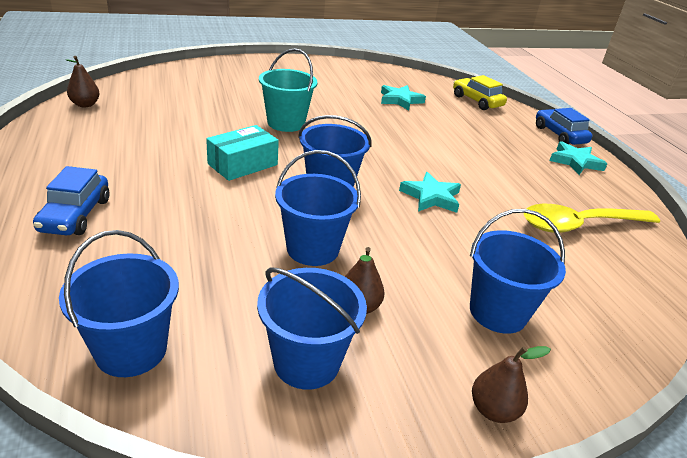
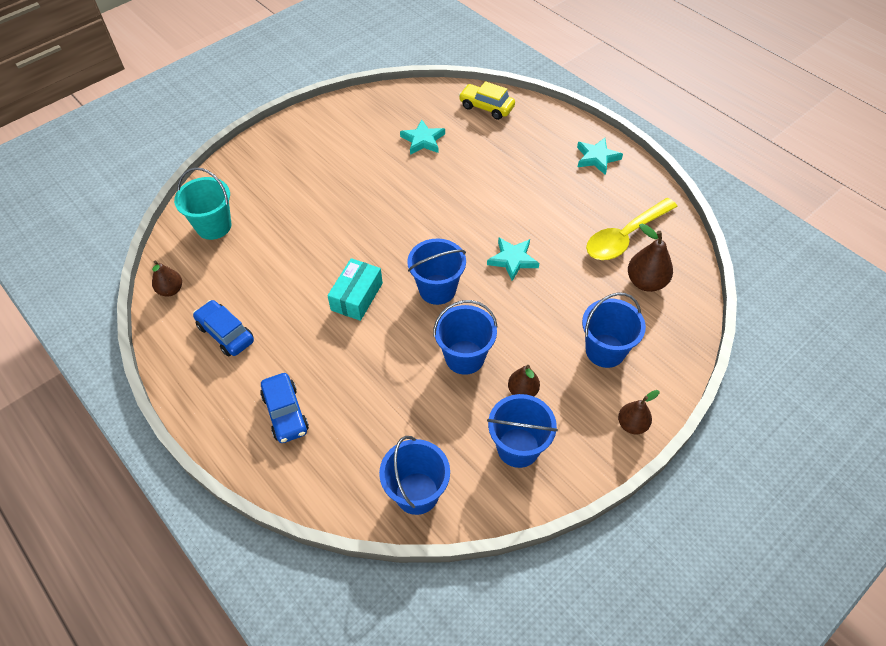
camera: 20 degrees left, 20 degrees up
(286, 123) = (352, 226): turquoise bucket -> turquoise bucket (214, 226)
(559, 135) = (572, 125): blue car -> blue car (225, 333)
(589, 270) = (646, 282): none -> brown pear

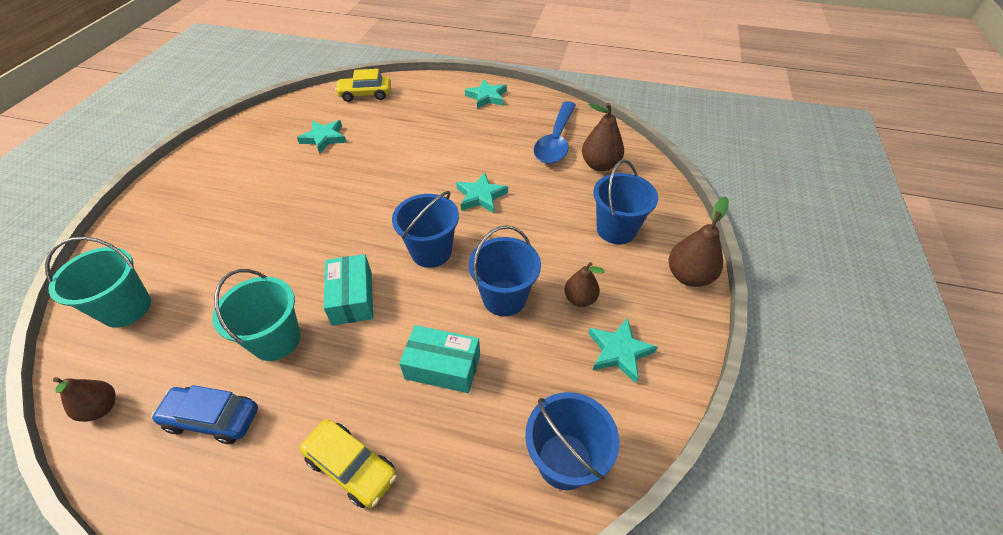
camera: 35 degrees left, 5 degrees down
(285, 413) = (352, 467): blue car -> yellow car
(290, 301) = (276, 340): none -> turquoise bucket
(383, 383) = (442, 366): none -> turquoise box
(518, 447) = (619, 351): blue bucket -> turquoise star
(625, 237) = (556, 141): yellow spoon -> blue spoon
(632, 424) = (688, 276): brown pear -> brown pear, size x1.52

